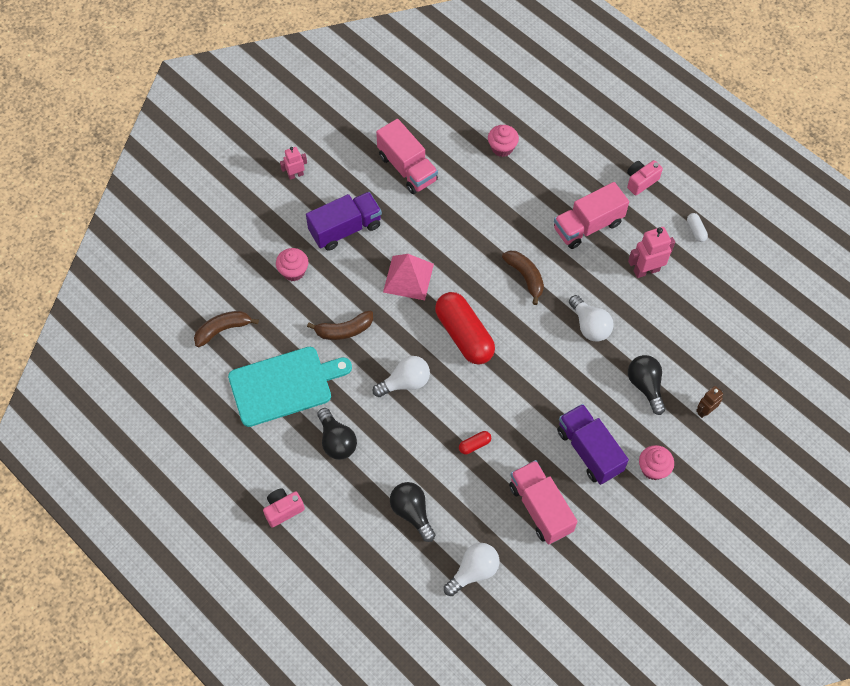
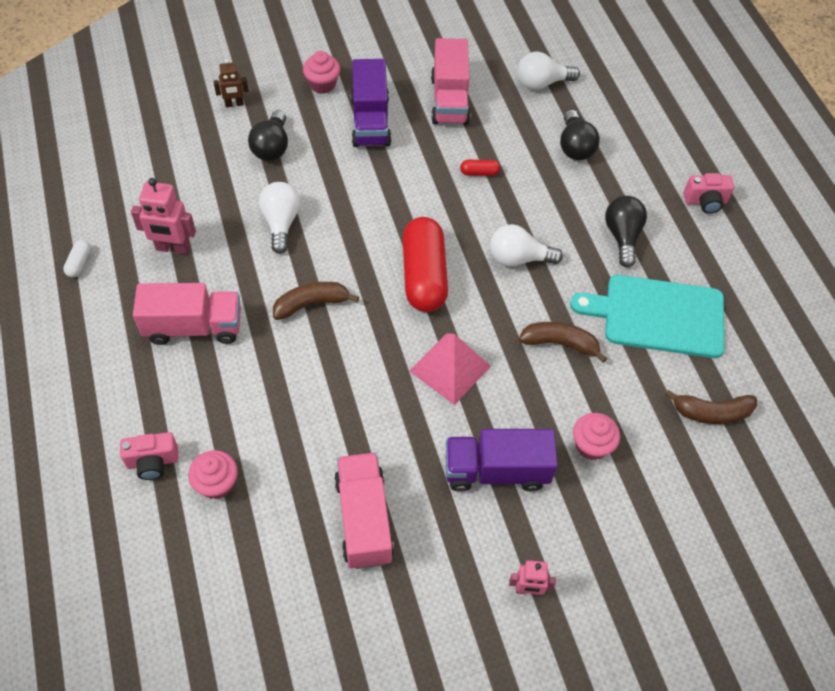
camera: 155 degrees left, 5 degrees down
(525, 277) = (311, 304): brown banana -> brown banana turned 75 degrees clockwise
(640, 181) = (85, 349): pink camera -> pink camera (153, 462)

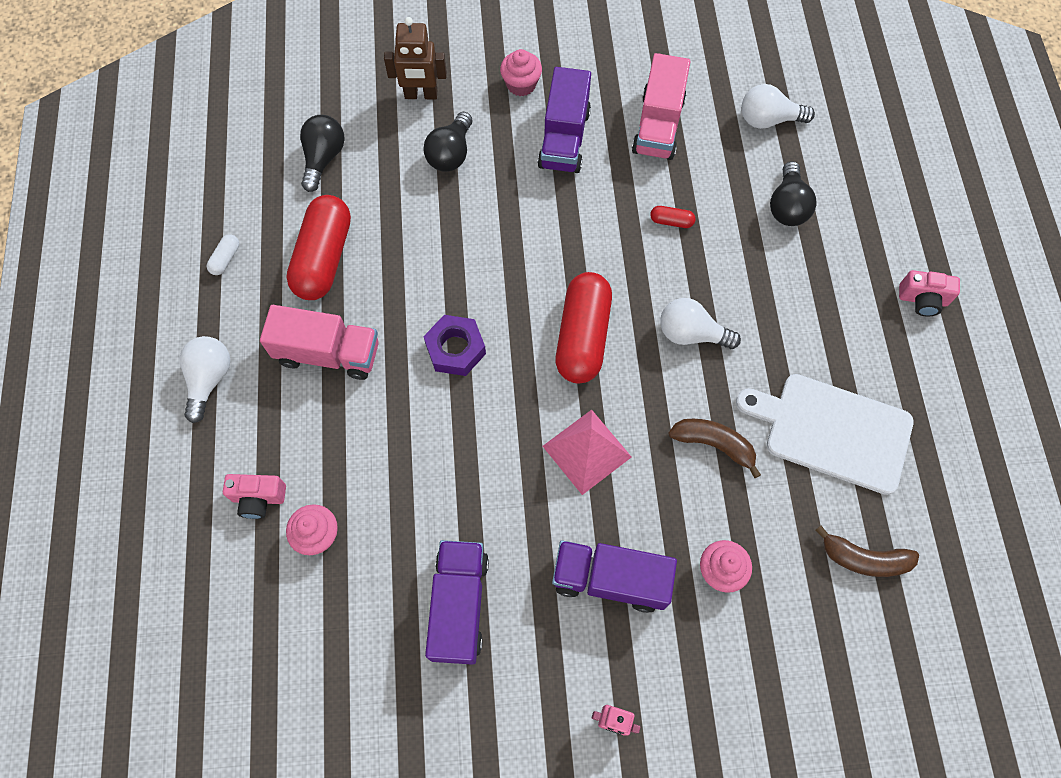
camera: 15 degrees right, 10 degrees up
(173, 248) = (324, 258): pink robot -> red capsule
(234, 104) = (421, 95): brown robot -> brown robot, size x1.61
(281, 223) = (442, 247): white light bulb -> white light bulb (209, 379)
(311, 304) = (455, 349): brown banana -> purple nut
(364, 519) = (459, 606): pink truck -> purple truck
(622, 236) = (815, 327): black light bulb -> black light bulb (323, 158)
(658, 316) = (832, 431): turquoise cutting board -> white cutting board

